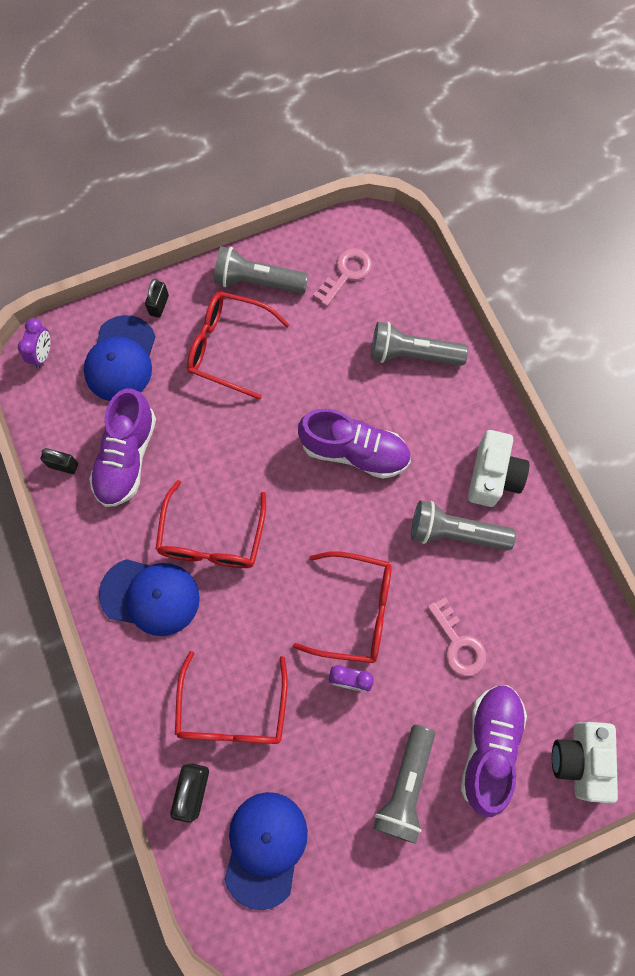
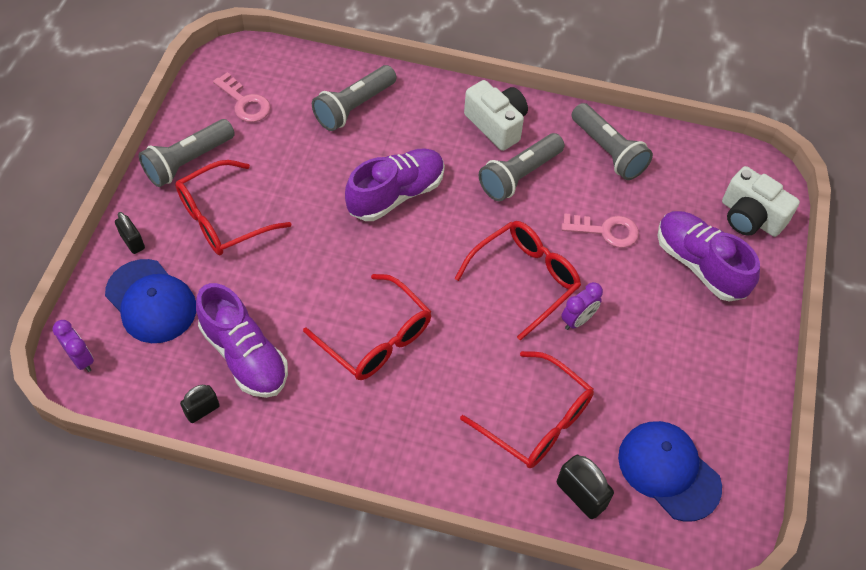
camera: 55 degrees left, 15 degrees down
(150, 596) = (386, 418): blue cap -> none
(346, 274) = (245, 102): pink key -> pink key turned 150 degrees clockwise
(405, 786) = (690, 339): grey flashlight -> grey flashlight (608, 151)

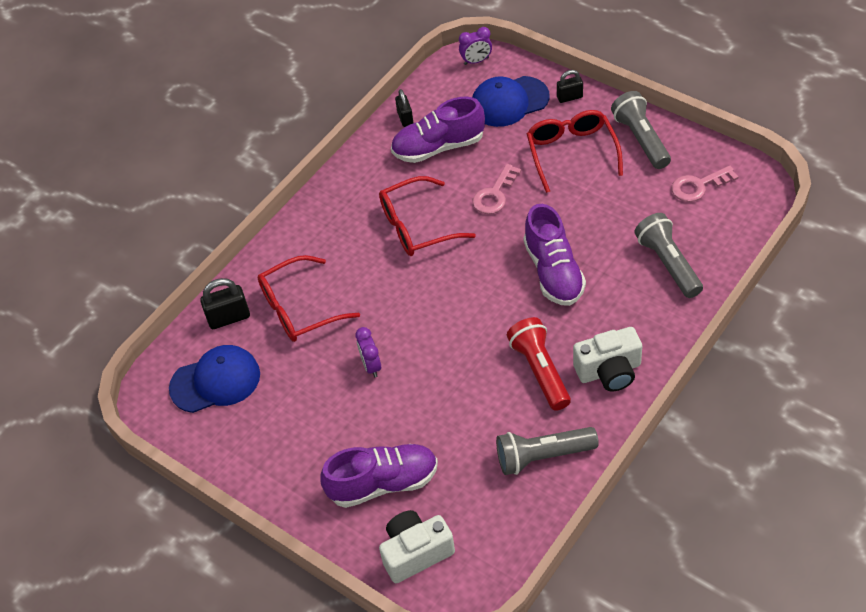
camera: 120 degrees right, 5 degrees down
(519, 176) = (540, 370): grey flashlight -> red flashlight
(525, 279) = (427, 340): red glasses -> none
(606, 231) = (451, 419): pink key -> pink key (495, 194)

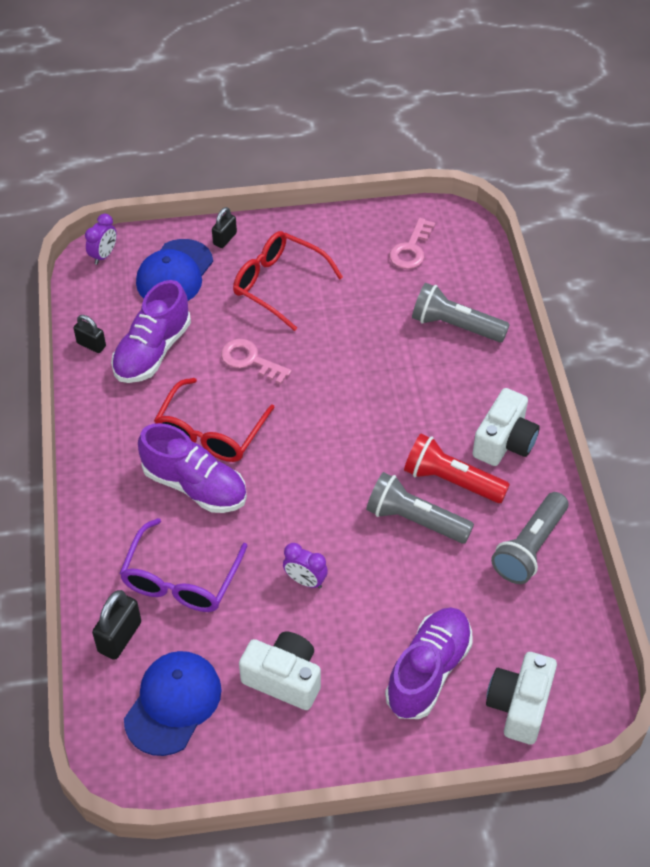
camera: 50 degrees left, 0 degrees up
(292, 417) = (284, 678): none -> white camera
(299, 309) = (181, 580): red glasses -> purple glasses
(495, 194) = (250, 360): pink key -> pink key turned 135 degrees clockwise
(553, 271) = (372, 392): purple shoe -> purple shoe (195, 486)
(641, 139) = (324, 239): grey flashlight -> grey flashlight (414, 520)

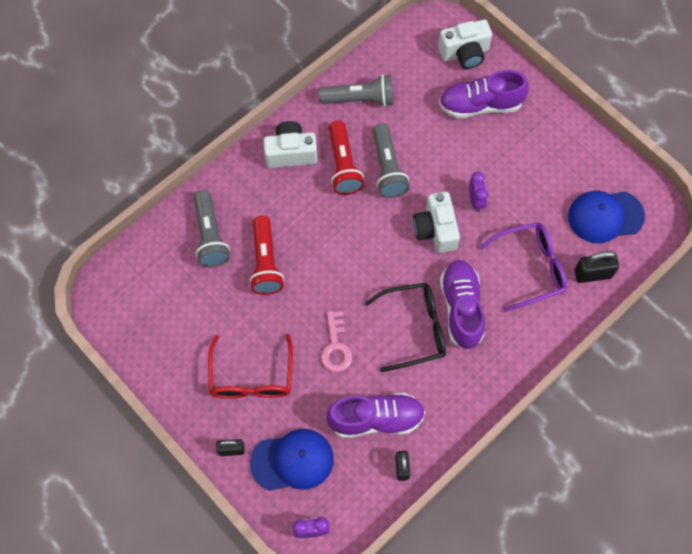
camera: 125 degrees left, 15 degrees up
(210, 433) = (414, 329): red glasses -> black glasses
(284, 678) = (543, 171): white camera -> white camera (435, 230)
(388, 353) = (265, 263): none -> red flashlight
(411, 249) = (153, 308): pink key -> none

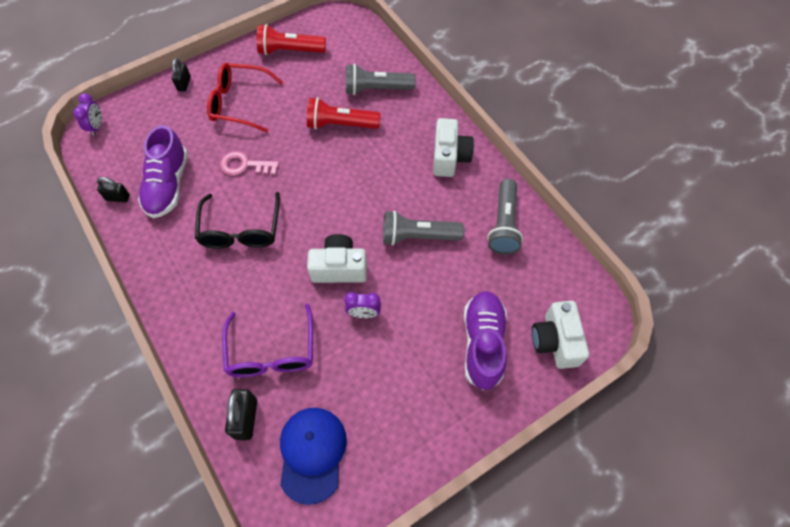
camera: 100 degrees right, 5 degrees down
(292, 461) = (158, 121): blue cap -> none
(343, 165) = (428, 198): red flashlight -> red flashlight (289, 51)
(461, 308) = (248, 275): purple shoe -> none

